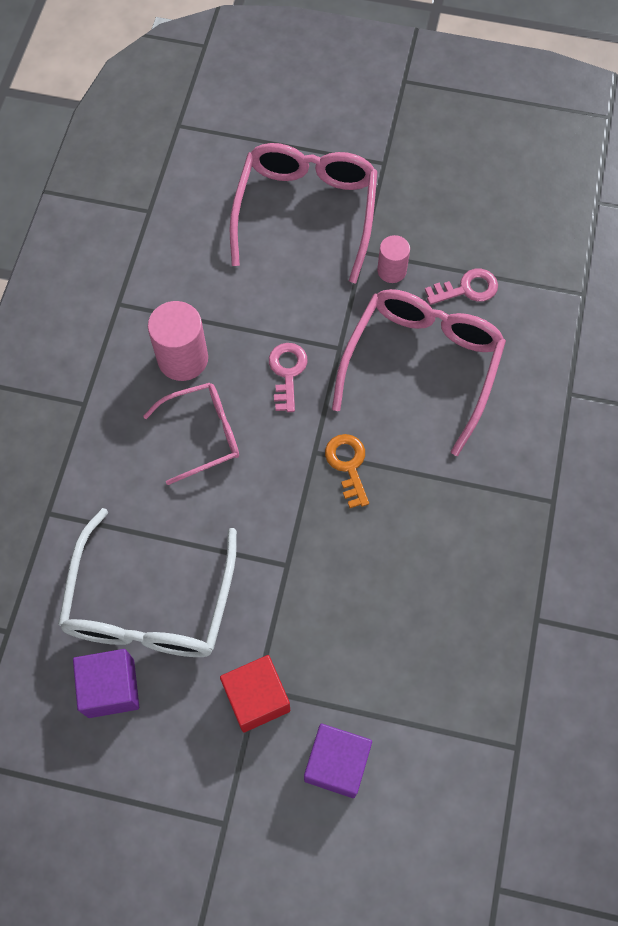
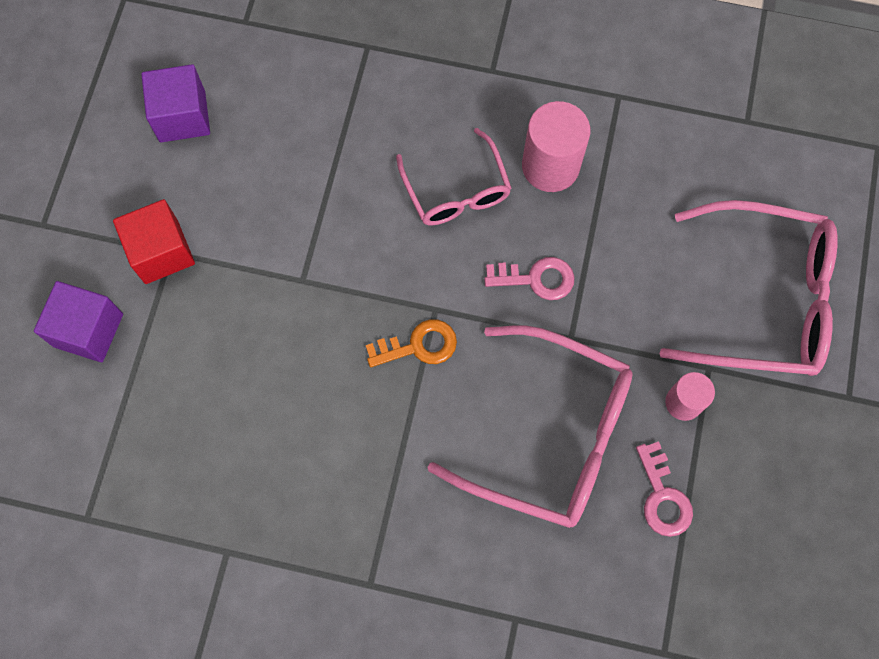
camera: 90 degrees right, 5 degrees up
(150, 604) = (265, 147): white glasses -> none

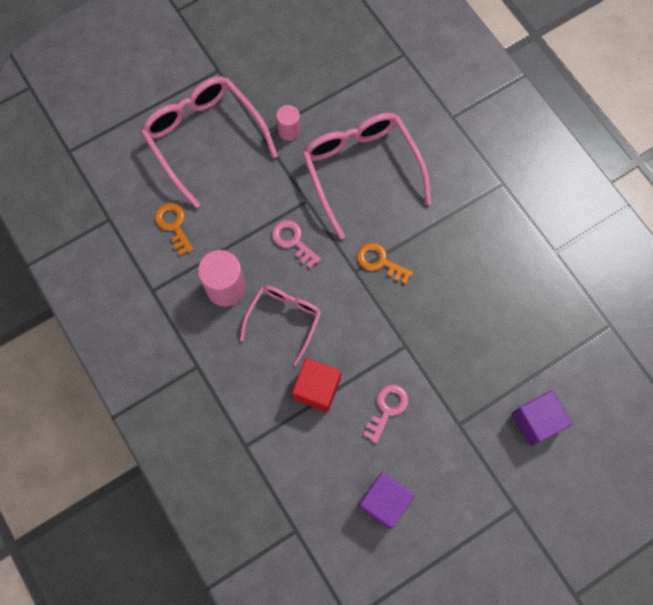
camera: 135 degrees left, 0 degrees up
(161, 252) = (463, 429): red cube -> red cube (317, 389)
(662, 497) = (340, 105): pink key -> pink key (387, 408)
(677, 177) = (174, 225): none -> orange key

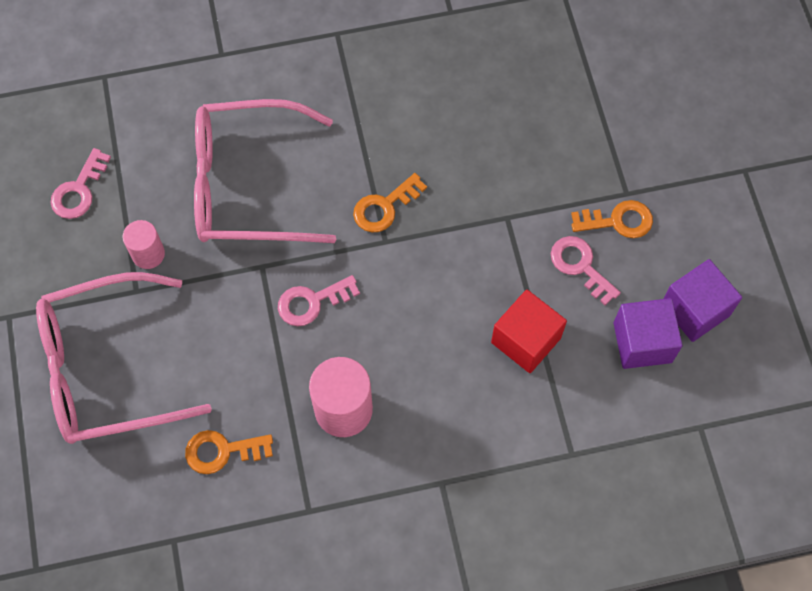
camera: 70 degrees left, 5 degrees down
(284, 319) = (417, 349): pink glasses -> none
(317, 73) = (79, 190): none -> pink key
(433, 425) = (618, 221): none -> orange key
(536, 421) = (650, 109): purple cube -> purple cube (642, 342)

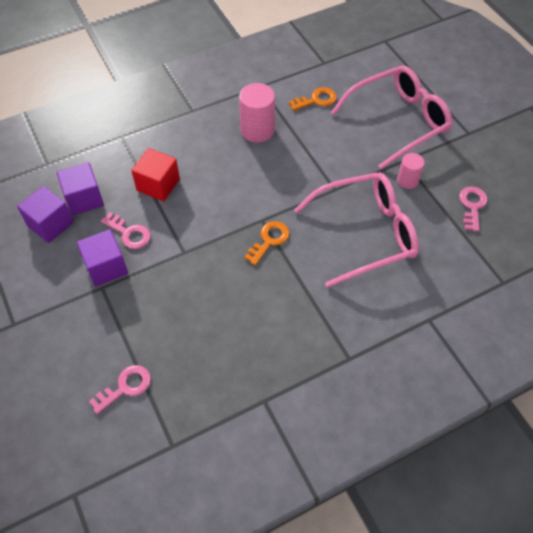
camera: 165 degrees right, 10 degrees down
(312, 302) = (296, 177): pink key -> pink key (125, 387)
(618, 221) = (106, 267): orange key -> purple cube

